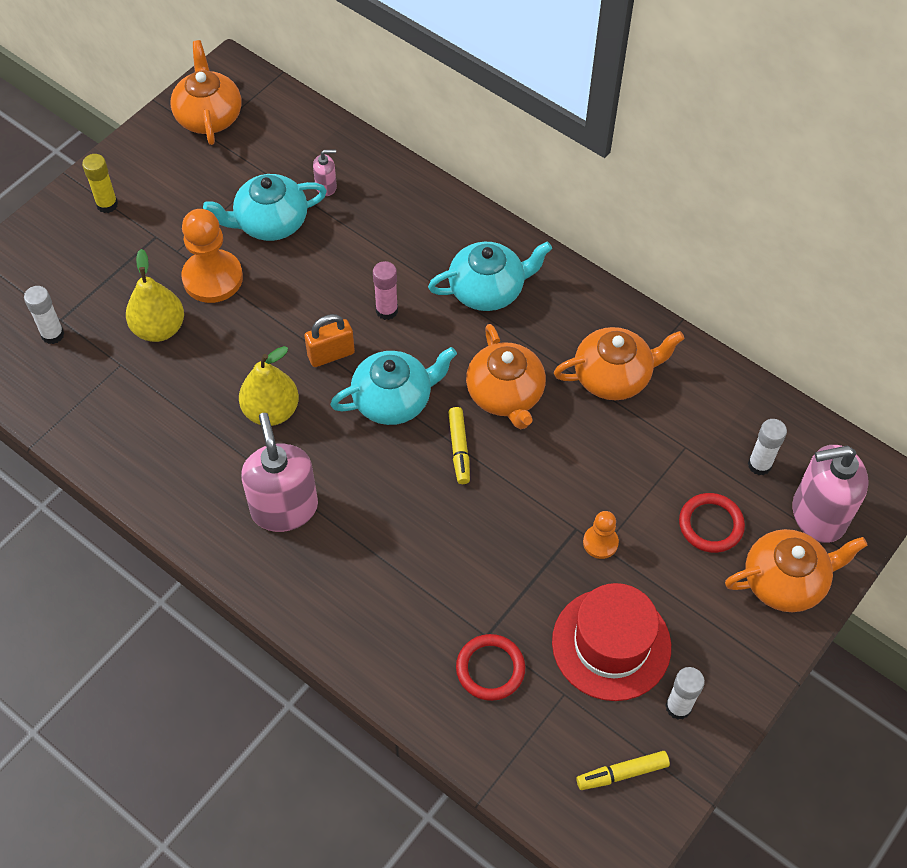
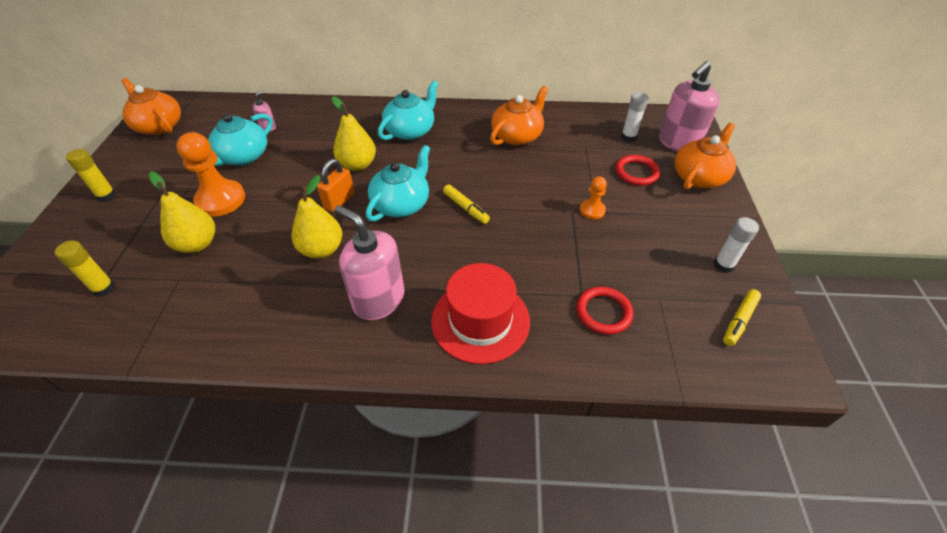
camera: 35 degrees left, 10 degrees down
(53, 334) = (104, 288): white glue stick -> yellow glue stick
(387, 310) = (357, 165): pink glue stick -> yellow pear
(505, 394) = (467, 170): orange teapot -> none
(611, 644) = (654, 256): red hat -> red hat (480, 320)

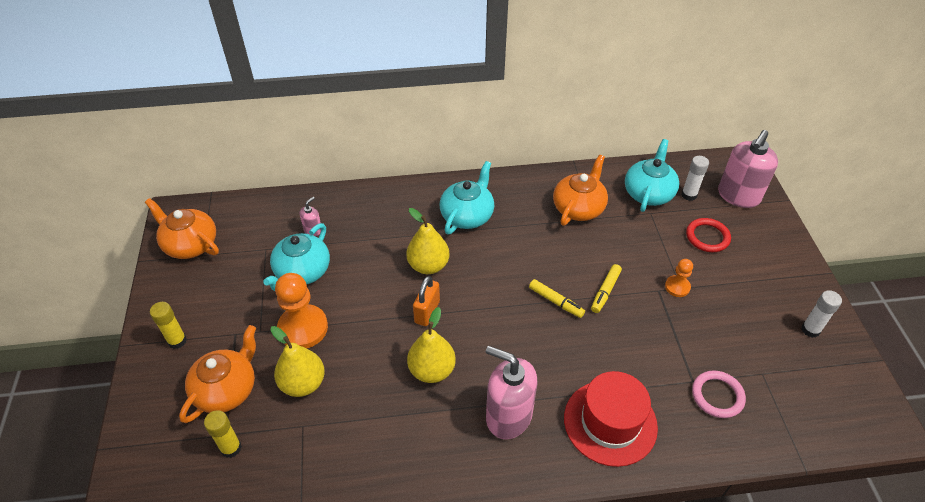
camera: 10 degrees left, 0 degrees up
(401, 204) = (491, 306): turquoise teapot -> turquoise teapot (648, 193)
(603, 312) = (717, 396): red ring -> pink ring
(699, 177) = (767, 234): orange teapot -> orange teapot (227, 389)
(739, 321) = (835, 385): yellow marker -> yellow marker (605, 291)

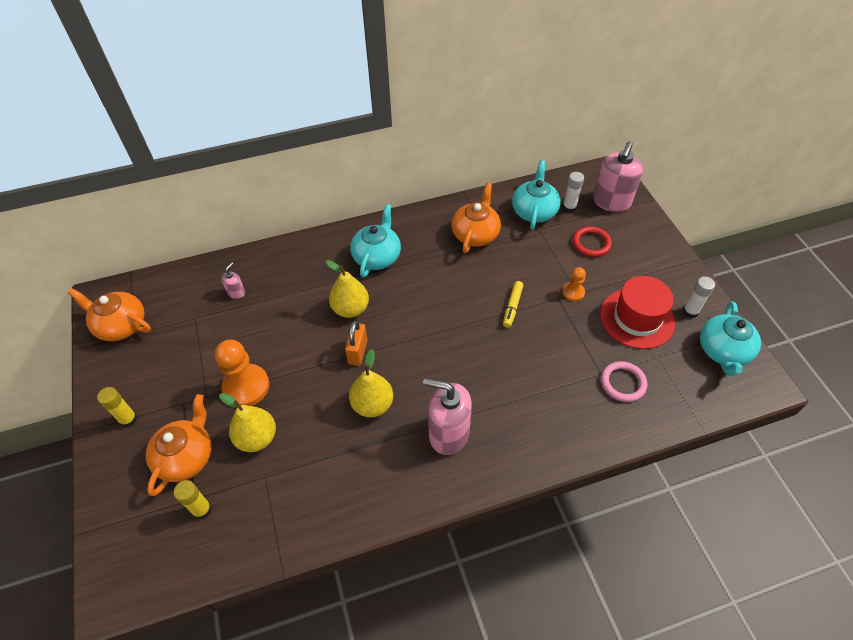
camera: 10 degrees left, 5 degrees up
(302, 272) = (234, 334): turquoise teapot -> turquoise teapot (723, 351)
(556, 302) = (471, 323): yellow marker -> none
(610, 422) = (537, 423): red hat -> red hat (637, 318)

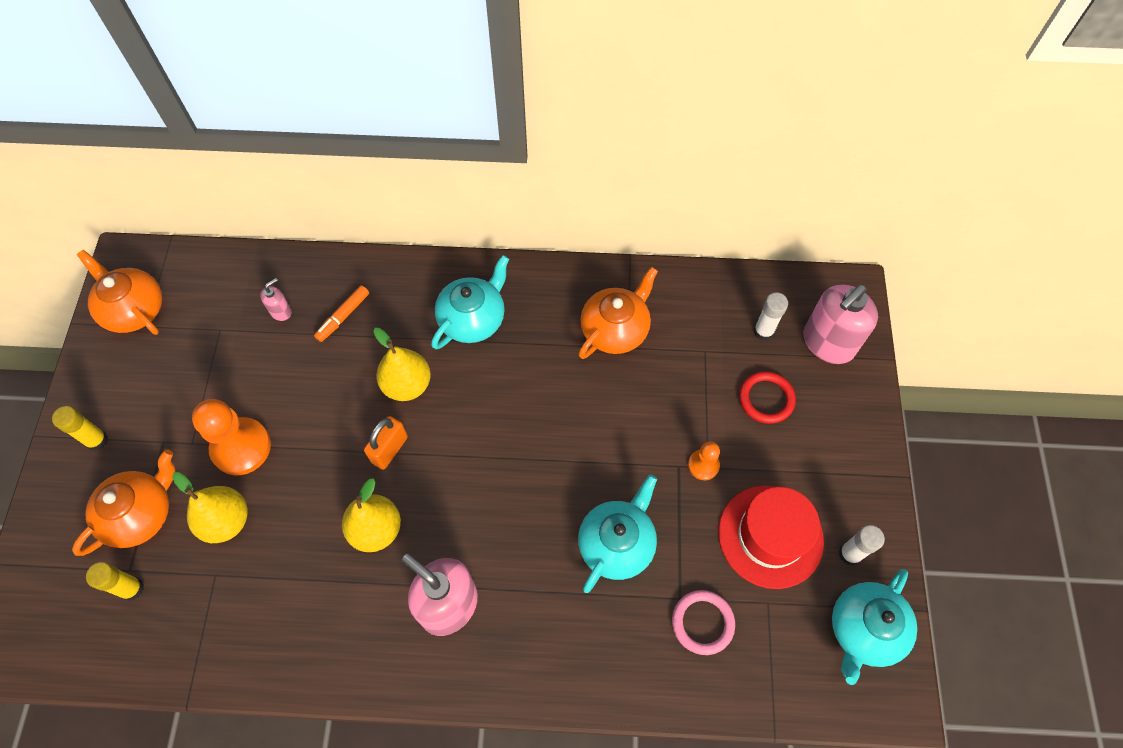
camera: 20 degrees right, 10 degrees up
(284, 282) = (343, 316): none -> orange marker
(512, 307) = (612, 457): yellow marker -> none
(534, 211) = (712, 320): turquoise teapot -> turquoise teapot (617, 543)

